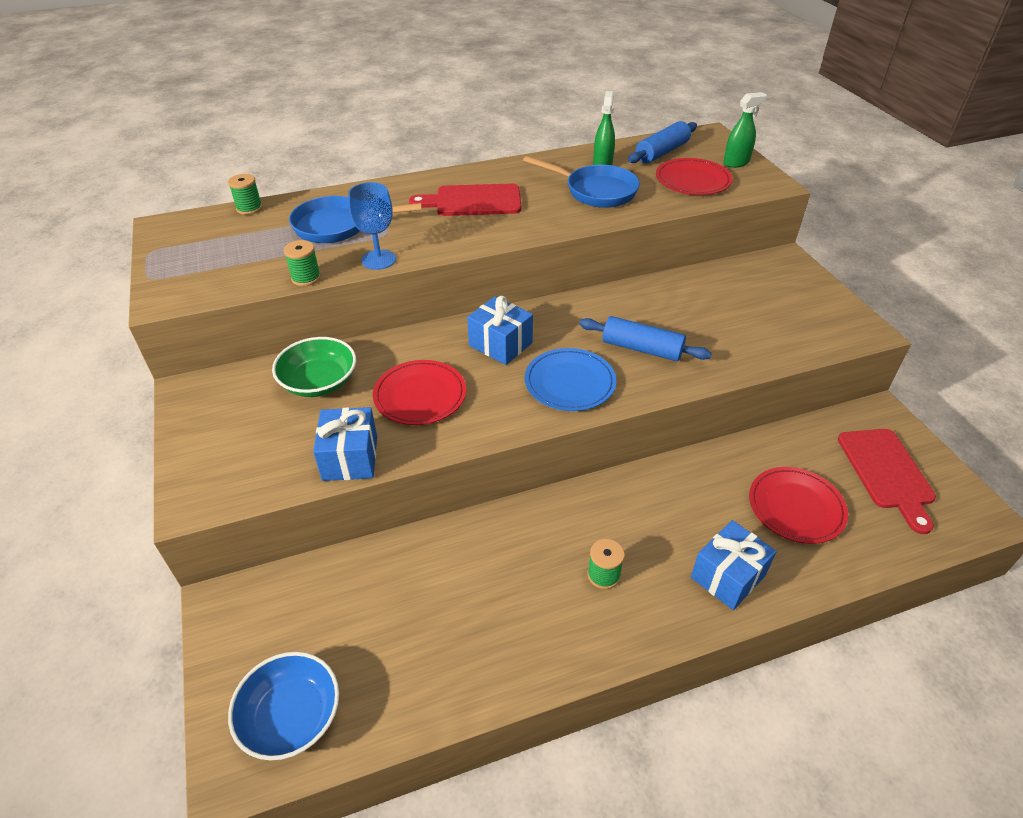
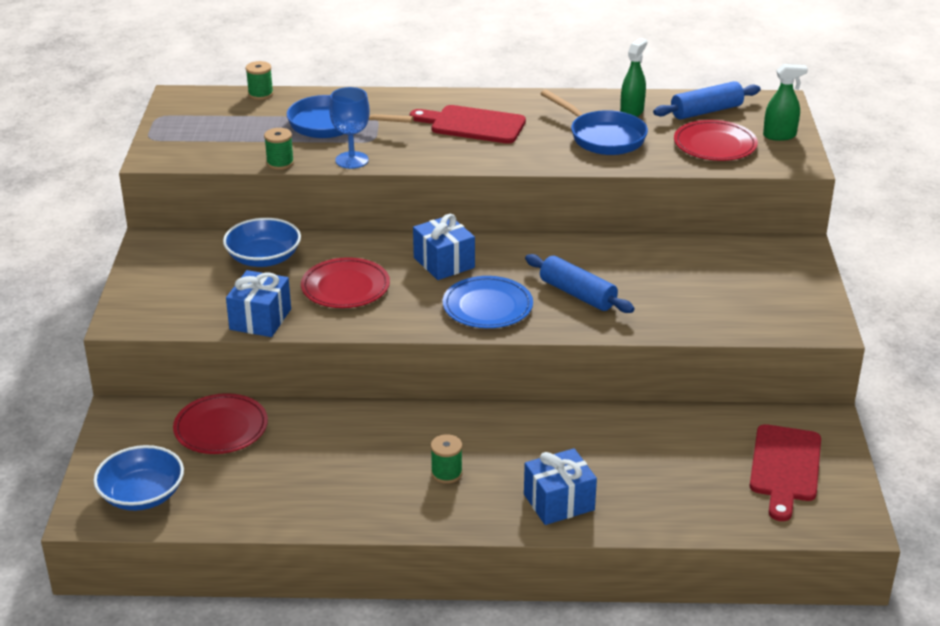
camera: 20 degrees right, 10 degrees down
(319, 382) = (264, 258): green bowl -> blue bowl
(796, 507) = (666, 471): red plate -> red plate (221, 428)

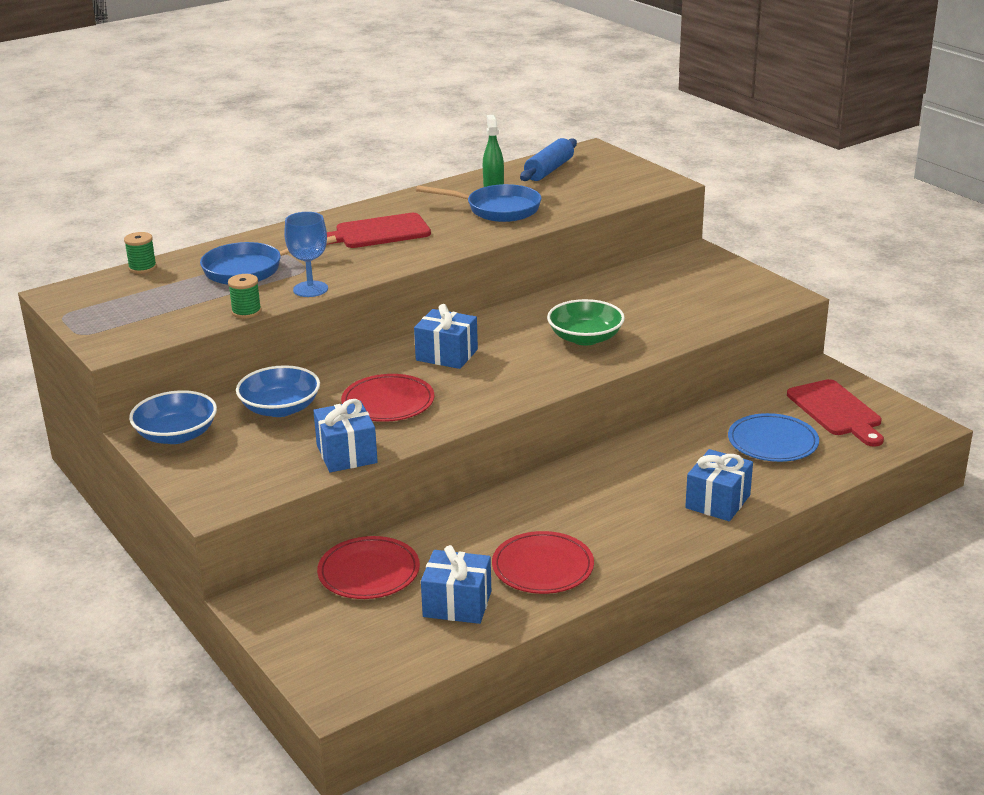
camera: 35 degrees left, 5 degrees down
(142, 495) = (368, 655): blue bowl -> blue bowl (176, 435)
(249, 486) = (457, 604): none -> blue gift
(446, 473) = (607, 520): green spool -> none
(487, 306) = (528, 372): blue plate -> blue plate (772, 442)
(577, 294) = (585, 338): blue rolling pin -> green bowl
(715, 145) = (589, 189): red plate -> red plate (542, 567)
(779, 135) = (626, 170): green spray bottle -> none

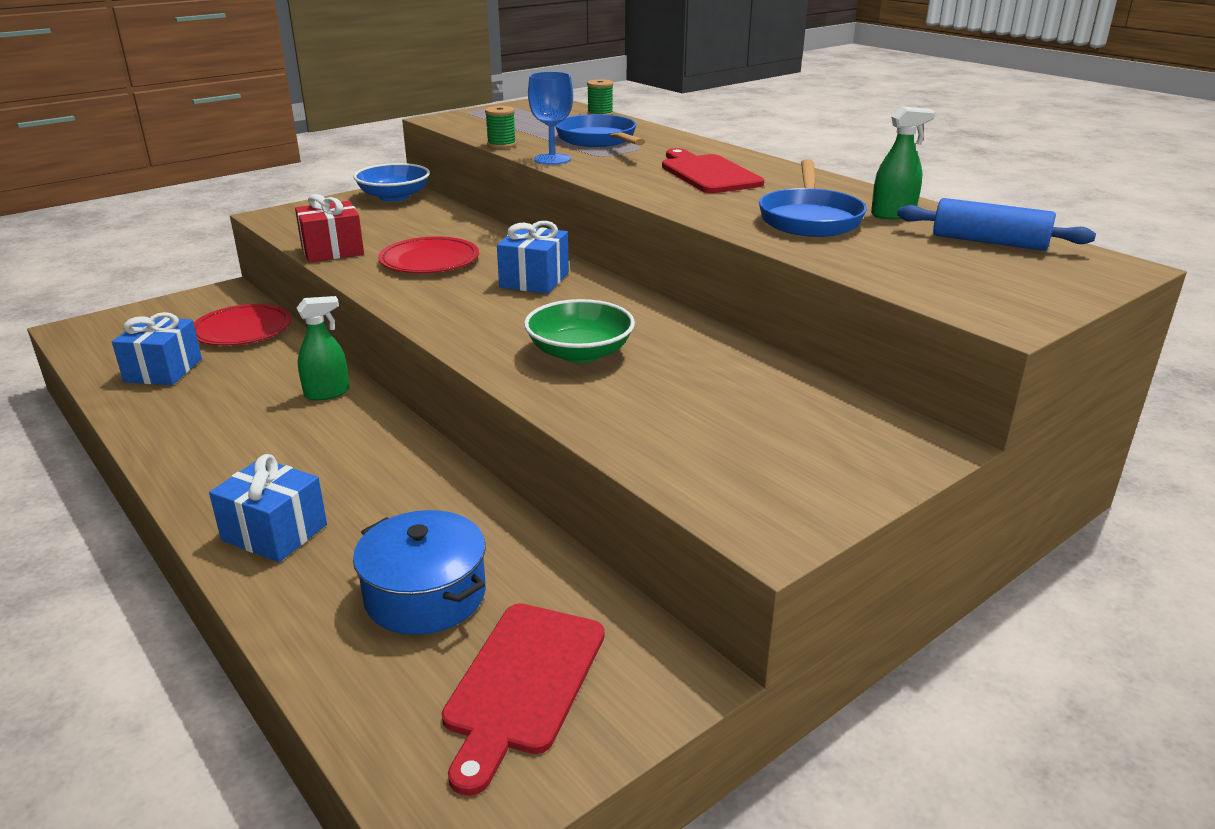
camera: 85 degrees right, 0 degrees up
(280, 408) = (430, 223): blue bowl -> none
(346, 454) = (332, 251): blue gift -> red gift
(516, 504) = (327, 393): none -> green spray bottle
(542, 567) = (198, 411): red plate -> none
(772, 442) = (425, 595): blue plate -> blue pot
(836, 411) = (523, 683): red cutting board -> red cutting board turned 45 degrees counterclockwise

